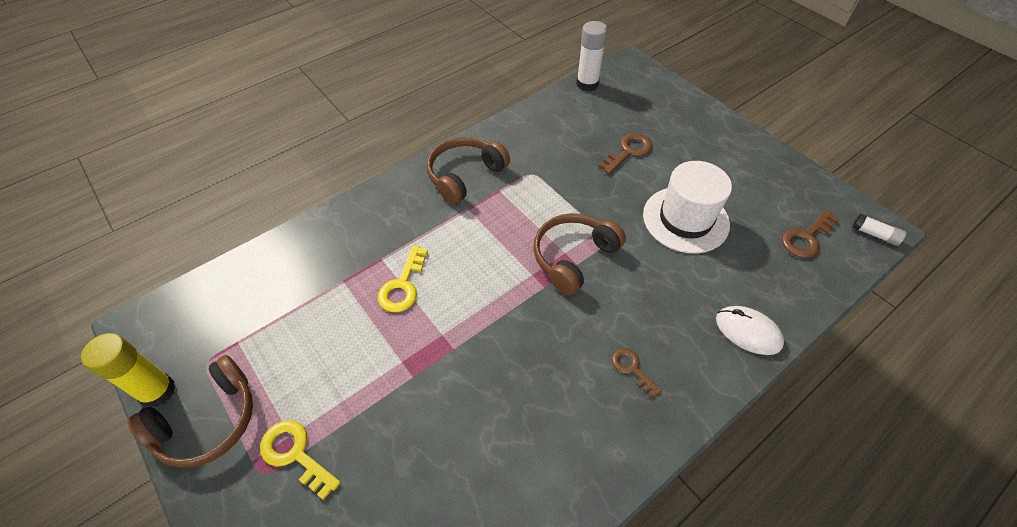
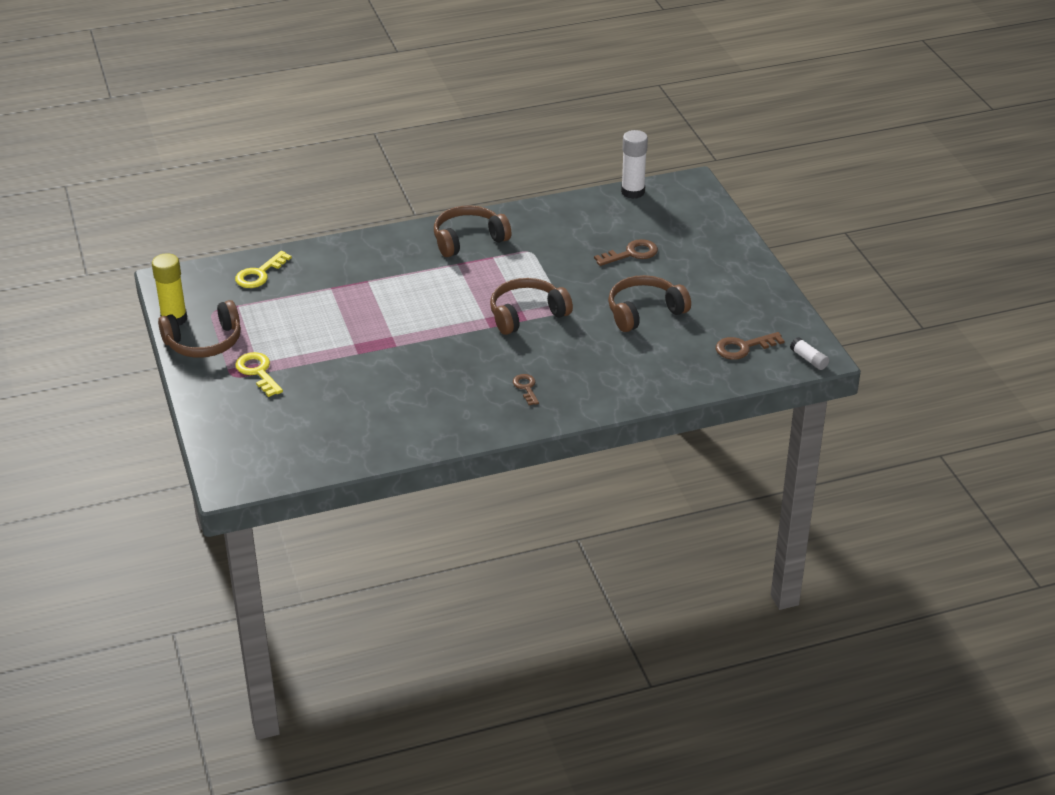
camera: 20 degrees right, 15 degrees down
(403, 285) = (376, 301): yellow key -> yellow key (259, 274)
(685, 219) = (644, 312): white hat -> brown headphones
(748, 331) = (636, 390): white mouse -> none

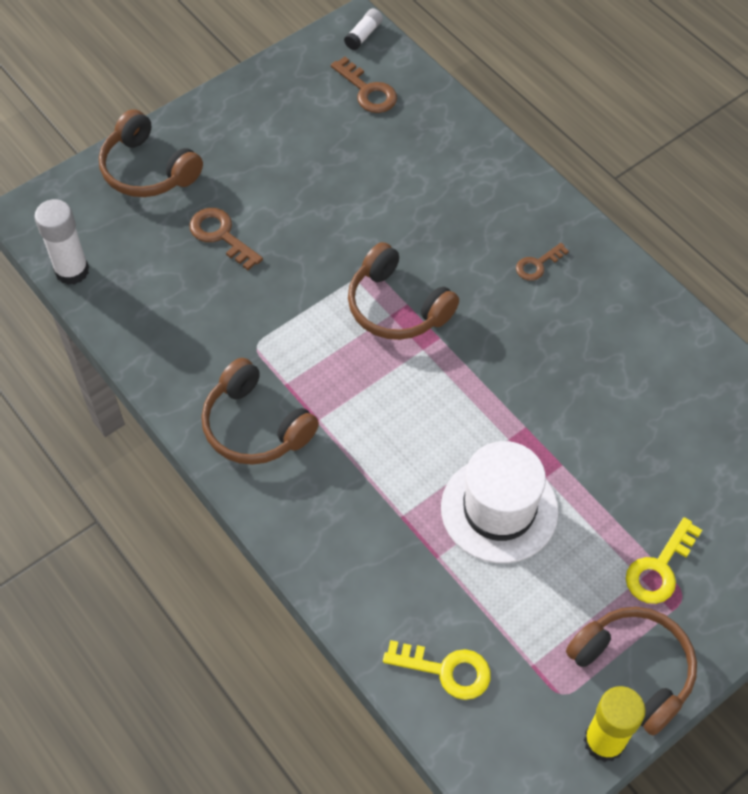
camera: 110 degrees left, 20 degrees up
(345, 319) = (499, 509): none -> white hat
(644, 312) = (340, 192): brown headphones -> brown headphones (148, 169)

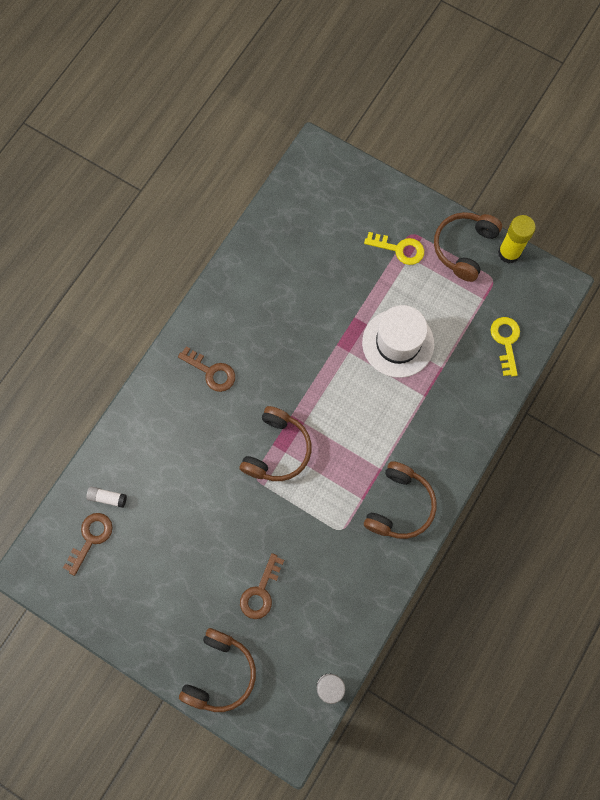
camera: 110 degrees left, 15 degrees up
(363, 35) = (33, 563): white glue stick -> white glue stick (107, 498)
(537, 265) = (211, 372): brown key -> brown key, size x1.52

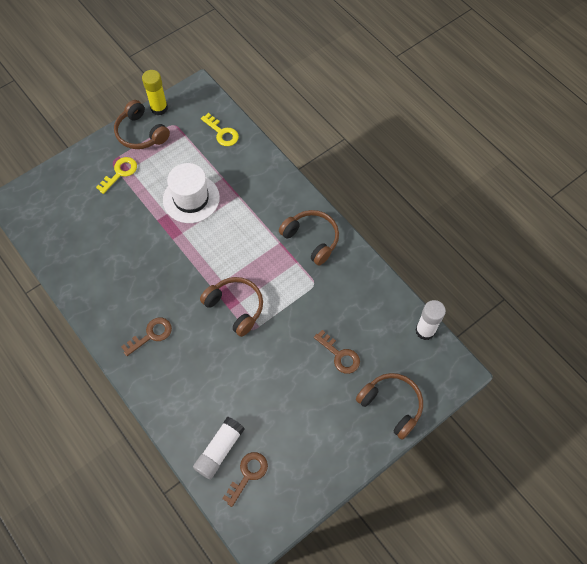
camera: 70 degrees left, 10 degrees down
(91, 538) = (248, 474): brown key -> brown key turned 75 degrees clockwise
(107, 498) = (219, 450): white glue stick -> white glue stick, size x1.80
(506, 341) = (222, 133): yellow key -> yellow key turned 150 degrees counterclockwise

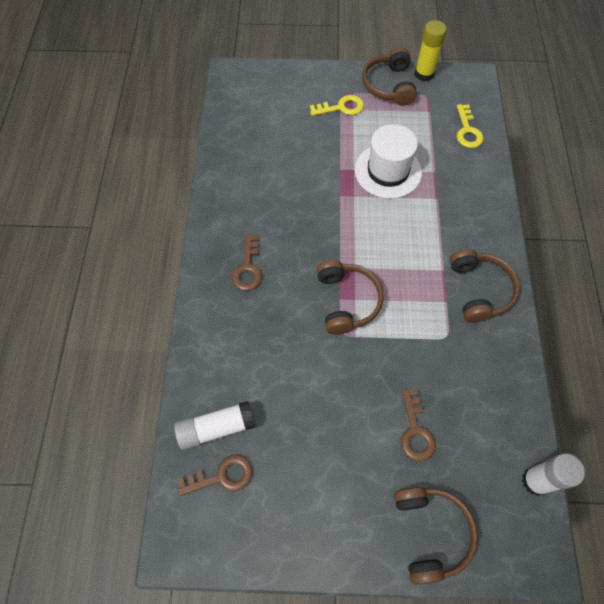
camera: 40 degrees right, 0 degrees up
(151, 335) = (248, 268): brown key -> brown key turned 90 degrees clockwise

